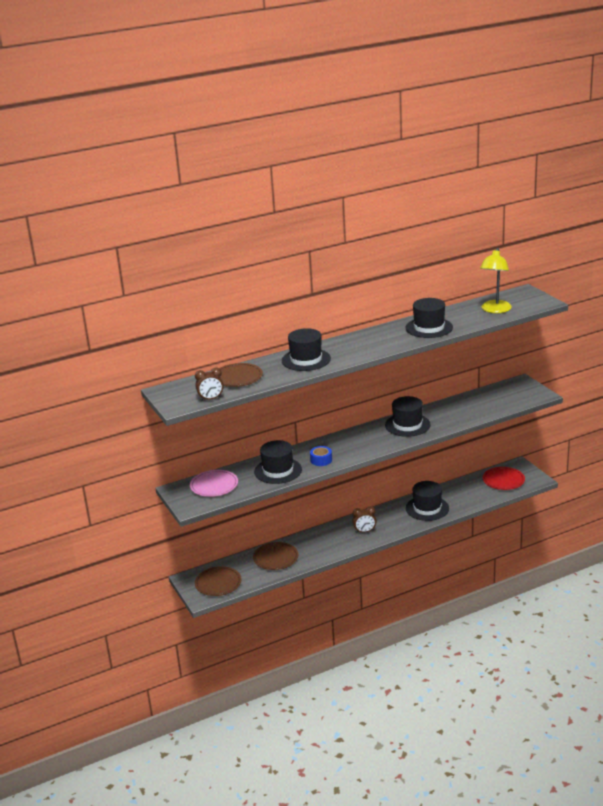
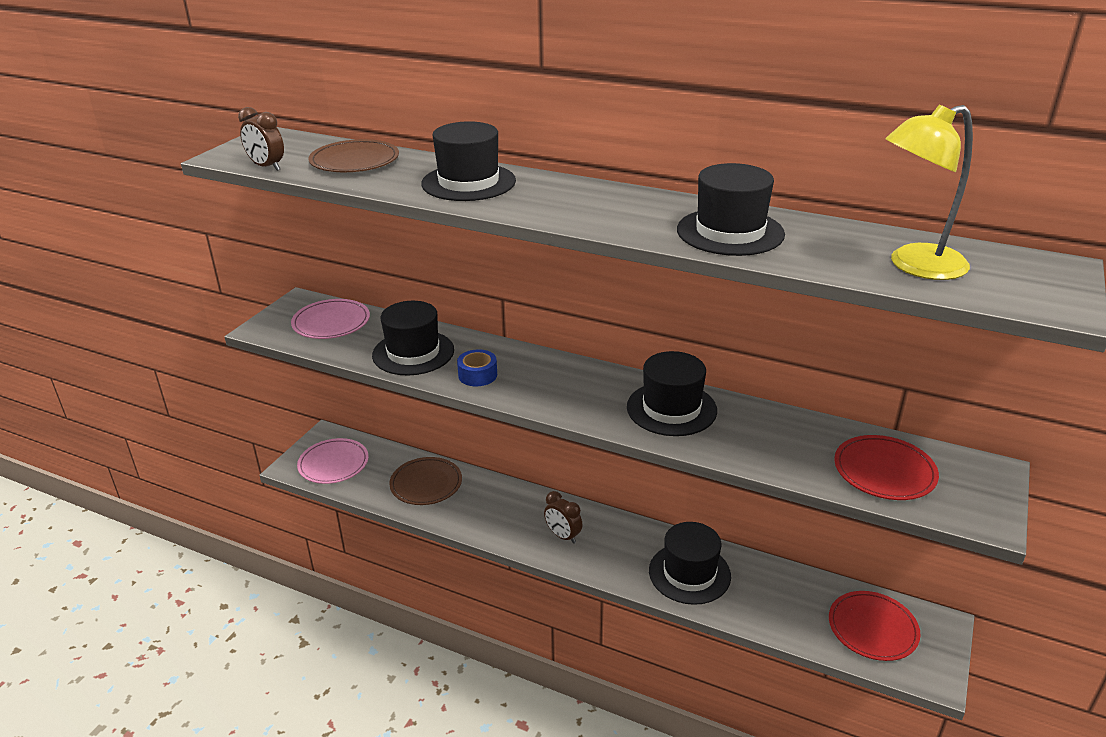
camera: 50 degrees right, 5 degrees up
(218, 583) = (333, 464): brown plate -> pink plate
(497, 400) = (884, 471): none -> red plate

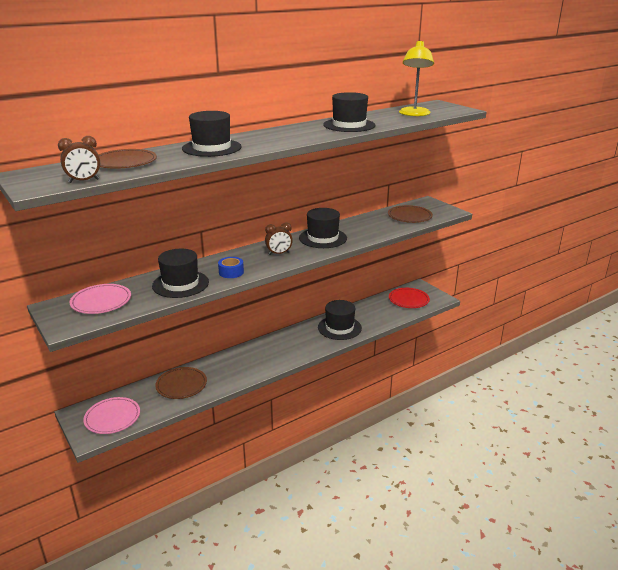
camera: 60 degrees left, 5 degrees down
(563, 536) = (278, 353): brown clock -> brown clock (279, 253)
(884, 471) = (409, 216): red plate -> brown plate

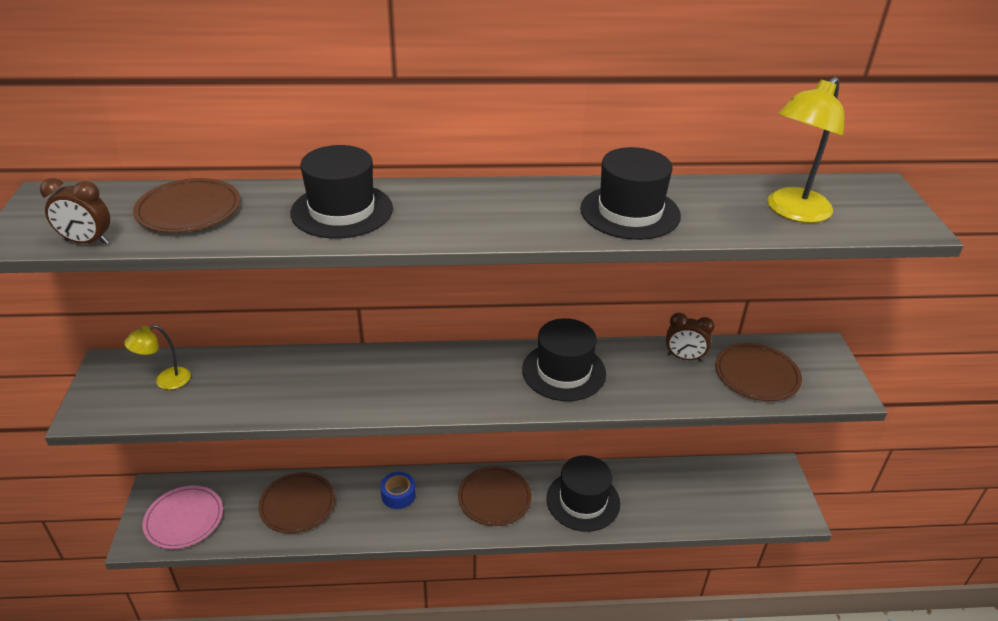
camera: 30 degrees right, 10 degrees up
(101, 301) = (165, 381): pink plate -> yellow lamp
(180, 284) = (283, 389): black hat -> none
(231, 272) = (367, 394): blue tape -> blue tape (398, 495)
(279, 253) = (467, 380): brown clock -> brown clock (684, 357)
(293, 342) = (494, 498): none -> brown plate
(408, 300) = (738, 493): red plate -> none

